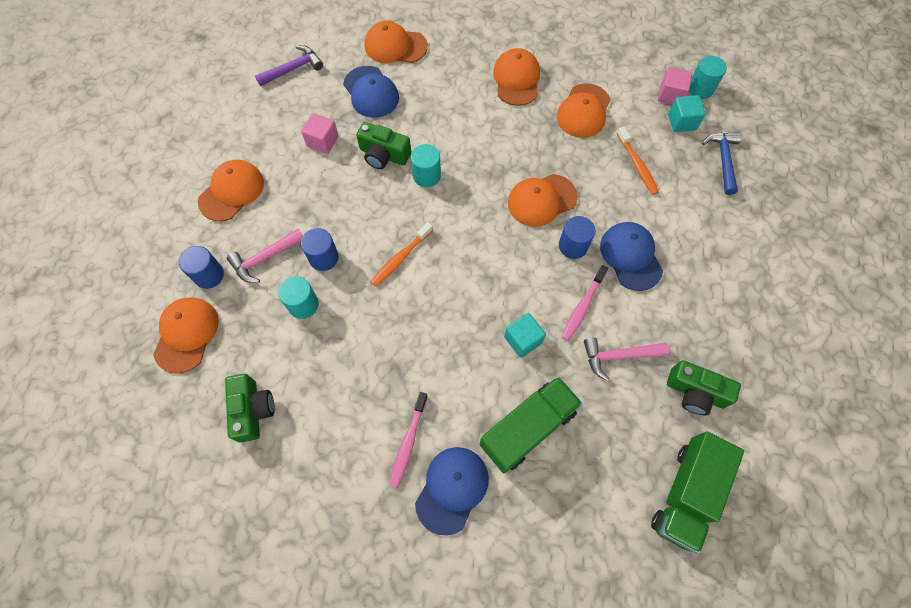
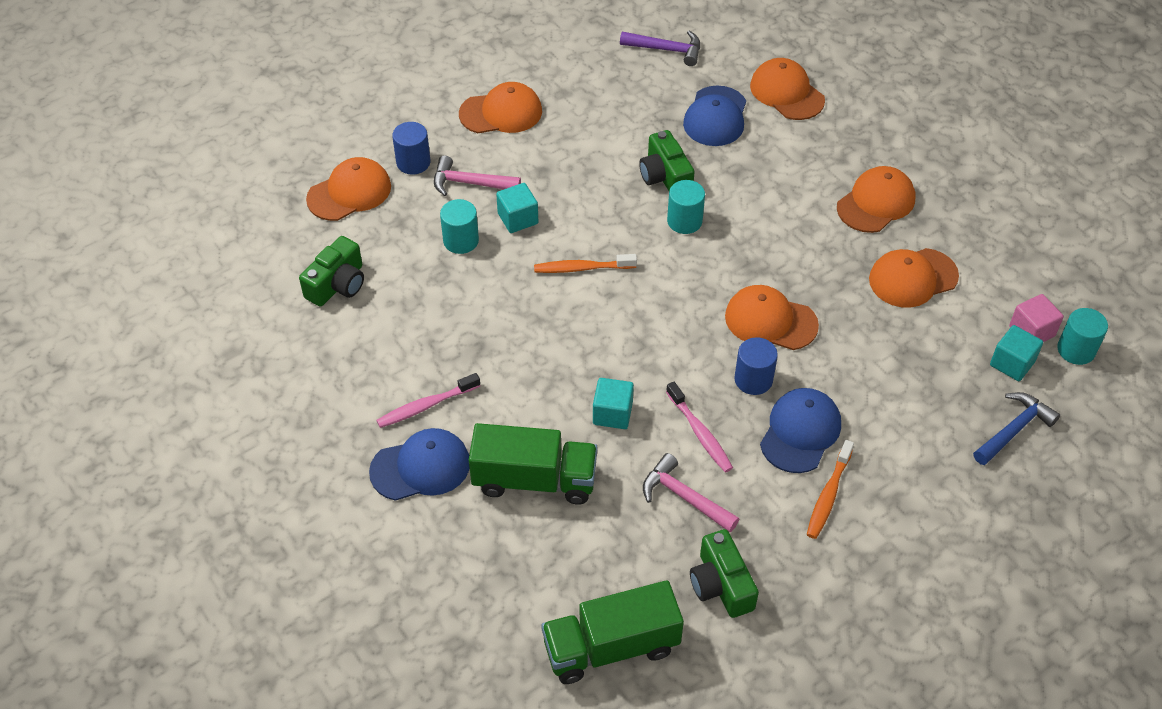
camera: 45 degrees right, 15 degrees down
(323, 141) = (623, 127): pink cube -> none
(324, 258) = (518, 218): blue cylinder -> turquoise cube
(582, 307) = (700, 433): pink toothbrush -> pink toothbrush turned 105 degrees counterclockwise
(637, 165) = (909, 364): orange toothbrush -> orange toothbrush (828, 495)

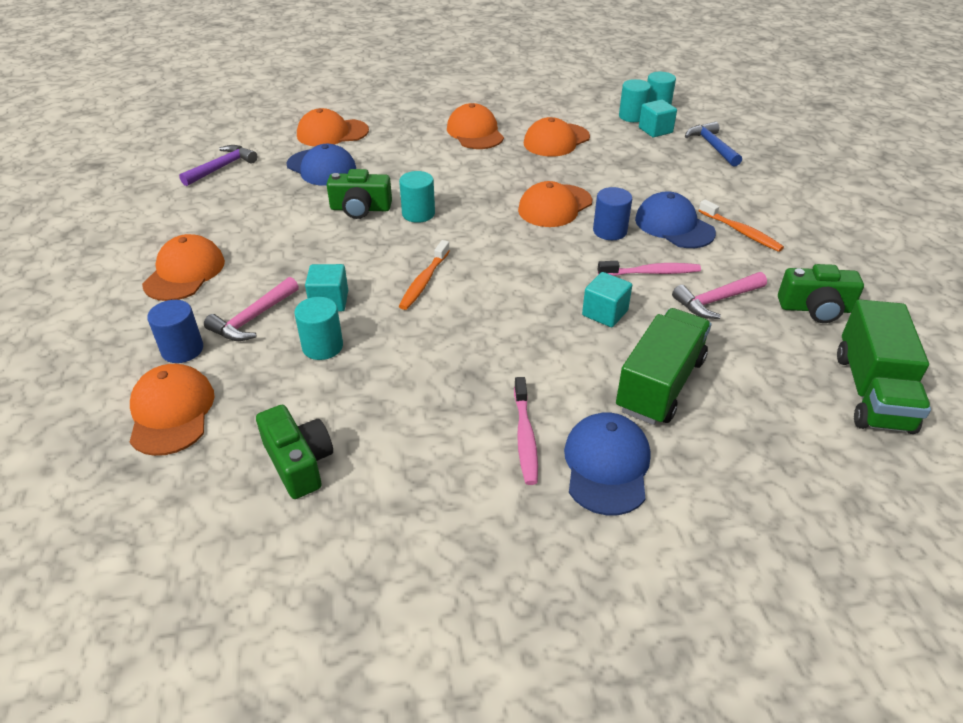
camera: 65 degrees left, 10 degrees down
(912, 278) = (556, 140): orange cap -> orange cap turned 45 degrees clockwise
(1031, 331) = (632, 116): pink cube -> turquoise cylinder

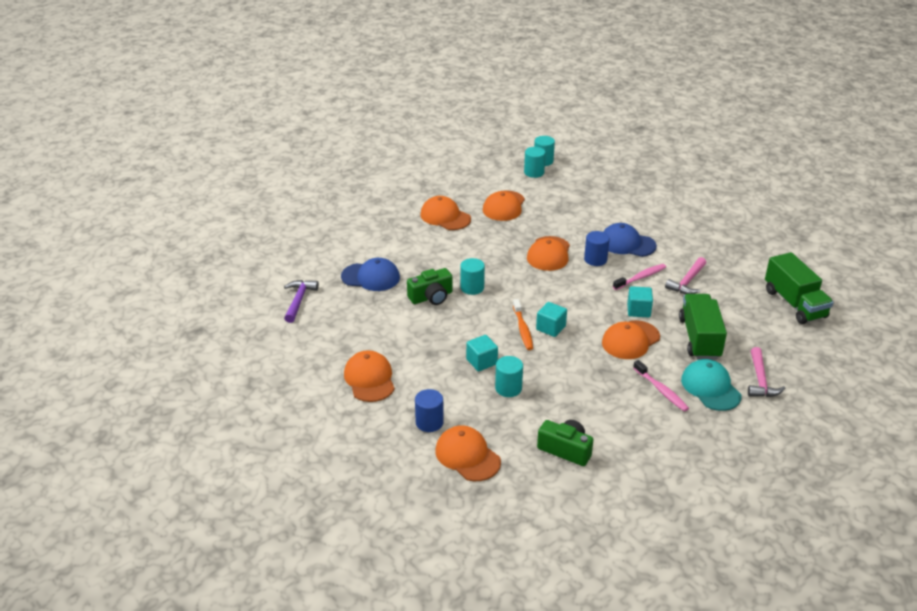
camera: 30 degrees left, 5 degrees down
(253, 318) = (448, 389): pink hammer -> pink hammer (760, 380)
(332, 133) = (346, 248): orange cap -> orange cap (630, 340)
(606, 465) = (710, 388): blue cap -> turquoise cap
(655, 130) = (557, 179): turquoise cube -> turquoise cube (551, 328)
(712, 146) = (601, 180): blue hammer -> none
(741, 232) = (665, 235): orange toothbrush -> none
(815, 308) = (737, 268): green camera -> none

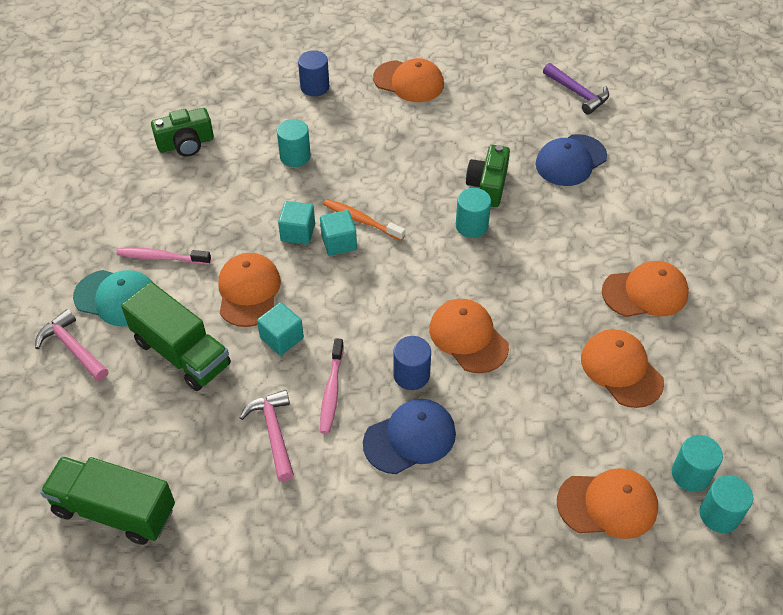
camera: 130 degrees right, 15 degrees up
(467, 456) = (253, 86): orange cap -> orange cap (607, 504)
(481, 362) = (349, 161): turquoise cube -> turquoise cube (298, 232)

